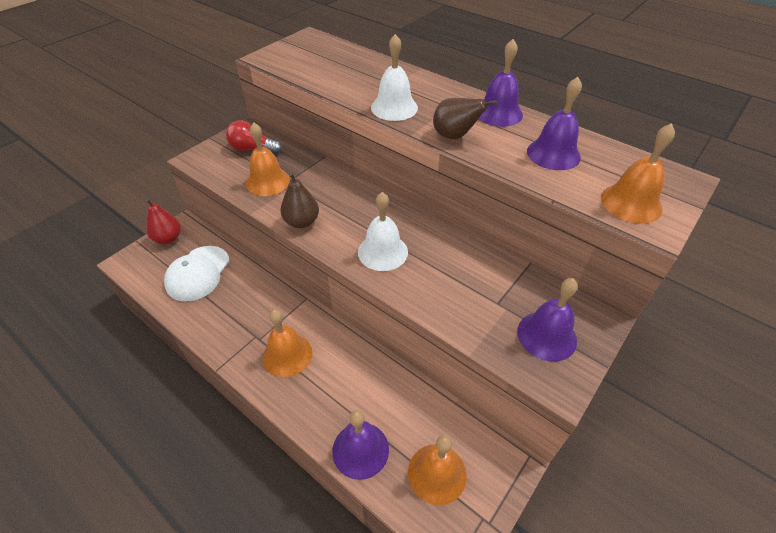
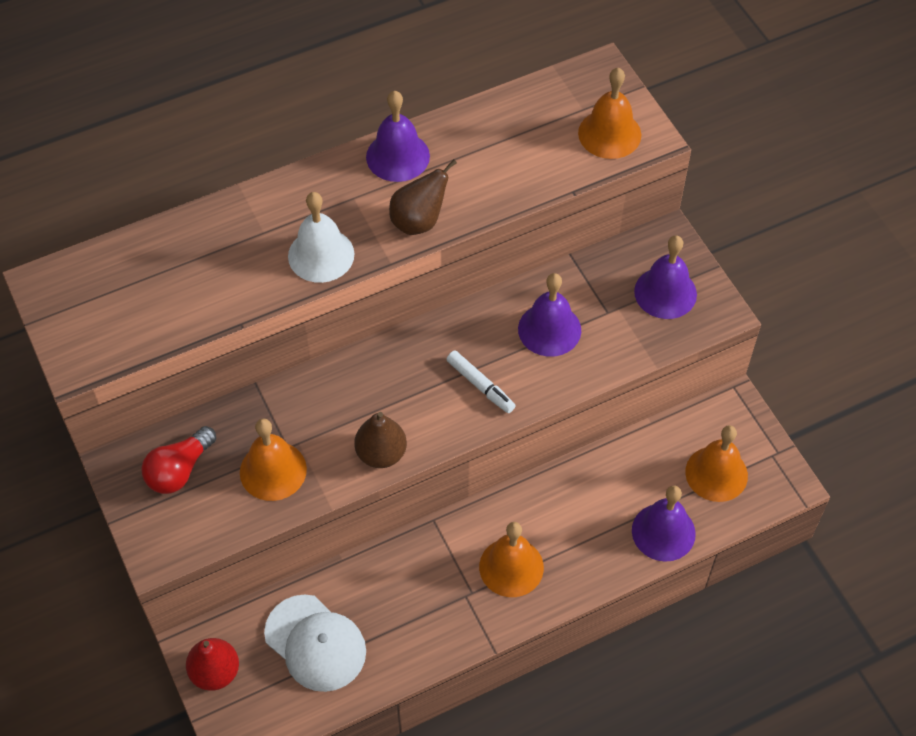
camera: 65 degrees left, 10 degrees up
(382, 252) = (480, 386): white bell -> white marker
(553, 154) = (502, 149): purple bell -> purple bell (549, 329)

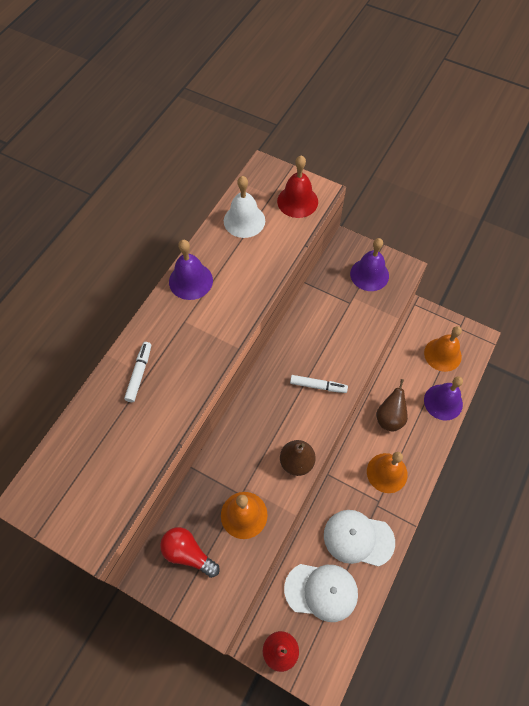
camera: 35 degrees left, 5 degrees up
(179, 470) = (188, 553): red light bulb -> red light bulb turned 120 degrees clockwise
(257, 225) = (139, 374): none -> white marker
(321, 255) = (193, 368): white bell -> white bell (244, 220)
(409, 616) = (358, 538): none -> white cap
(419, 221) = (234, 313): brown pear -> brown pear (389, 418)
(549, 329) = (328, 331): purple bell -> none
(609, 134) = (297, 201): orange bell -> red bell

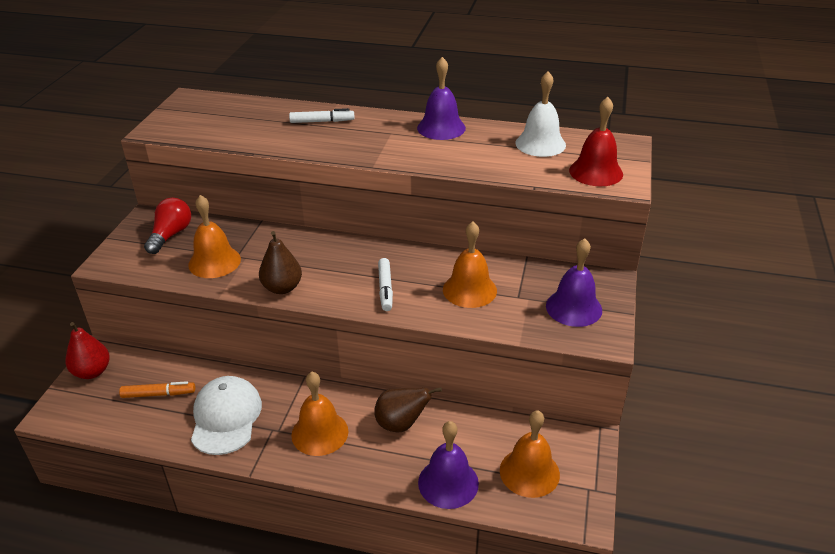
camera: 75 degrees right, 25 degrees down
(321, 591) = (158, 394): white cap -> orange marker
(334, 330) = (469, 290): none -> orange bell

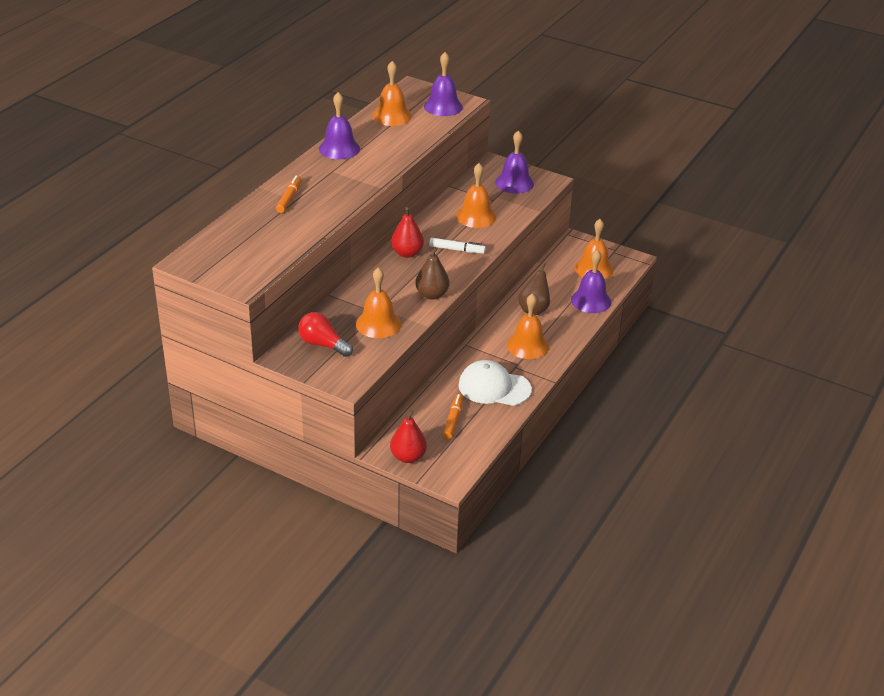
camera: 75 degrees left, 0 degrees up
(322, 121) = (289, 198): white marker -> orange marker
(360, 253) = (407, 253): none -> red pear
(540, 144) = (392, 116): white bell -> orange bell
(596, 172) = (443, 106): red bell -> purple bell

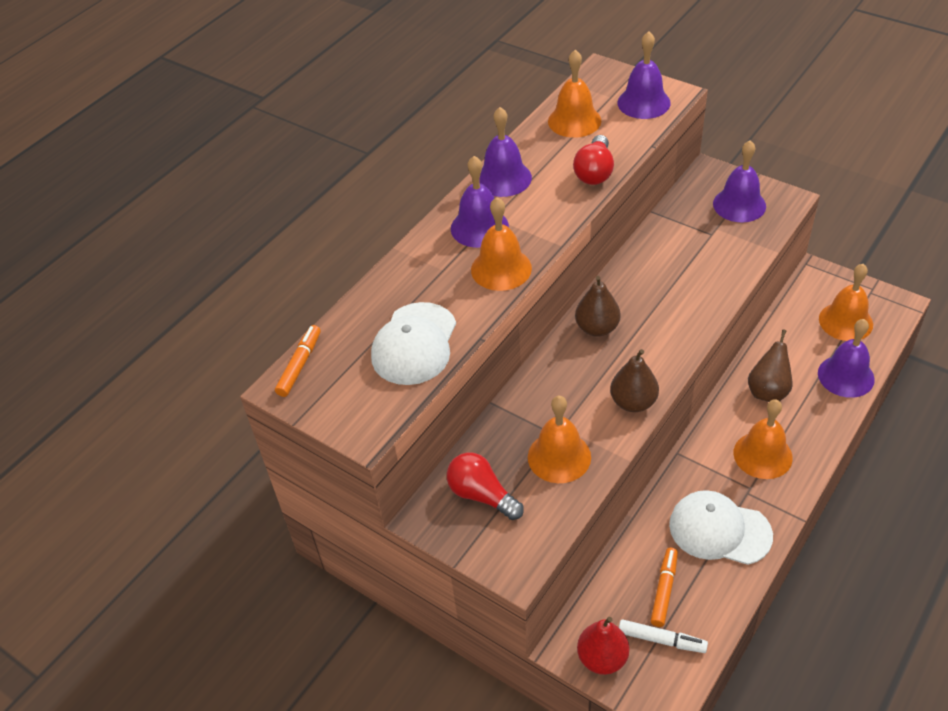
camera: 10 degrees right, 10 degrees up
(276, 240) = (414, 344): none -> white cap
(289, 198) = (434, 267): orange marker -> orange marker (300, 365)
(322, 176) = (479, 227): none -> purple bell
(406, 146) = (594, 172): none -> red light bulb
(407, 253) = (597, 328): red pear -> brown pear
(457, 250) = (665, 321): white marker -> white marker (661, 640)
(476, 216) = (689, 262): orange bell -> orange bell (501, 269)

